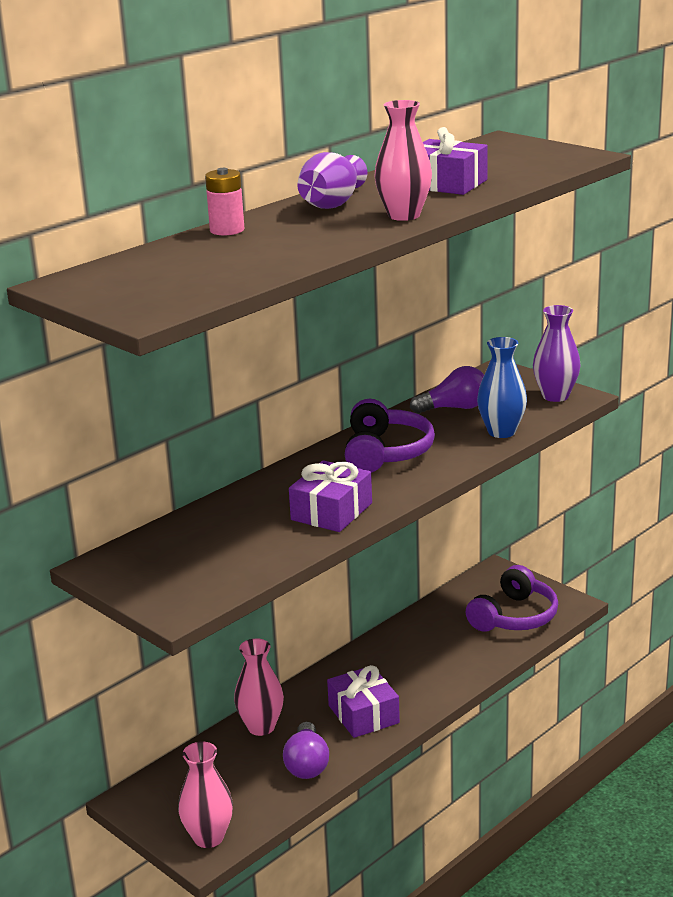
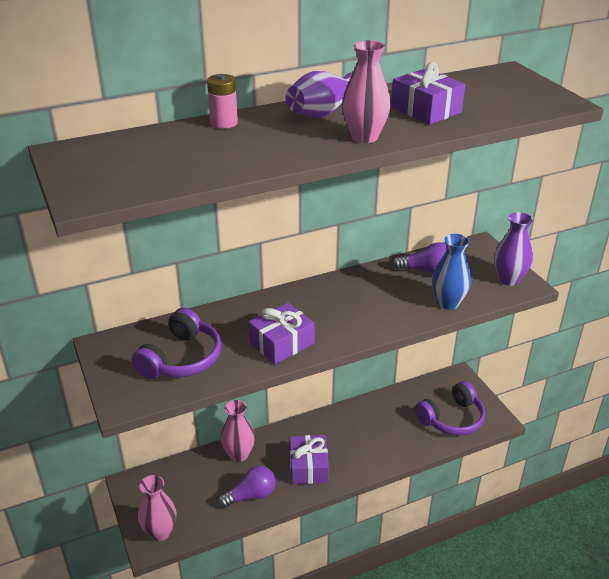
camera: 20 degrees right, 10 degrees up
(307, 764) = (251, 495): purple light bulb -> purple light bulb turned 135 degrees counterclockwise
(385, 452) = (353, 299): purple headphones -> purple headphones (181, 358)

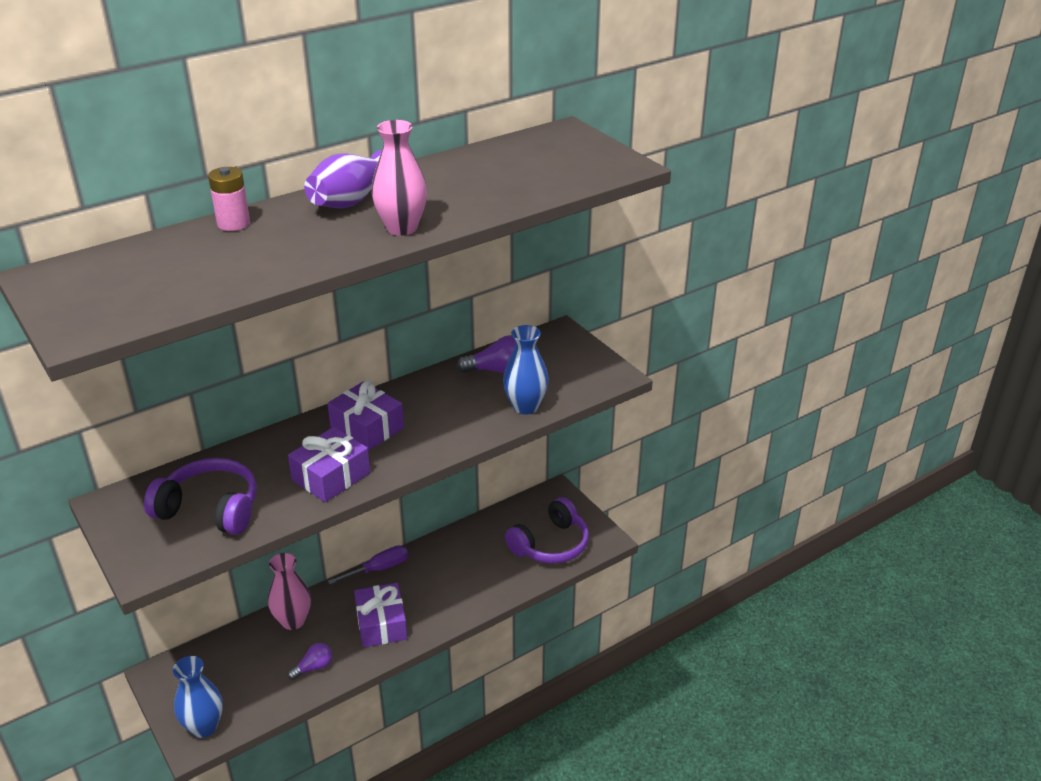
camera: 10 degrees left, 0 degrees up
(160, 532) = (204, 727): pink vase -> blue vase
(181, 358) = (210, 509): purple headphones -> purple headphones turned 90 degrees counterclockwise
(251, 495) = (313, 667): purple light bulb -> purple light bulb, size x0.64
(310, 421) = (378, 569): none -> purple screwdriver
(426, 110) = (471, 188): purple gift -> purple gift (367, 427)
(509, 279) = (595, 371): purple vase -> none

